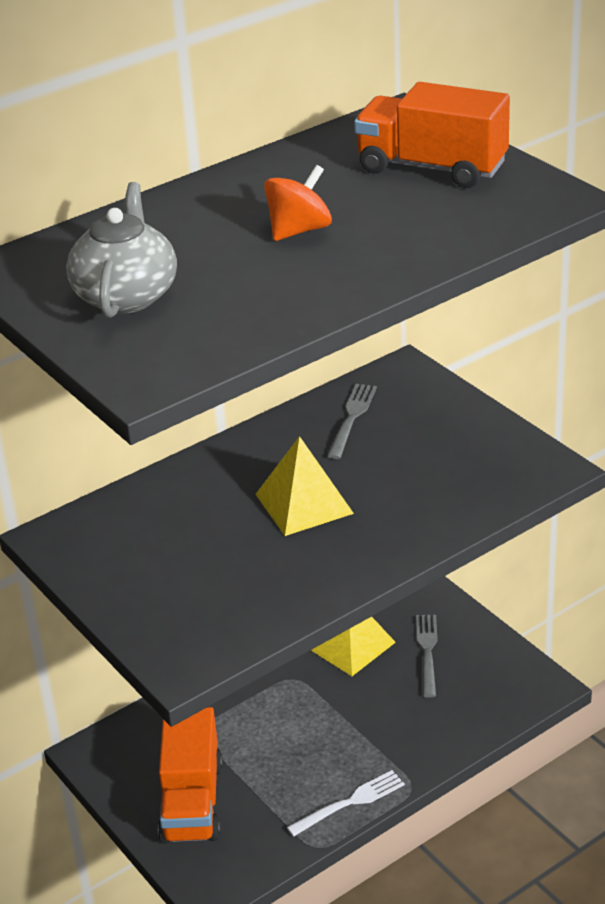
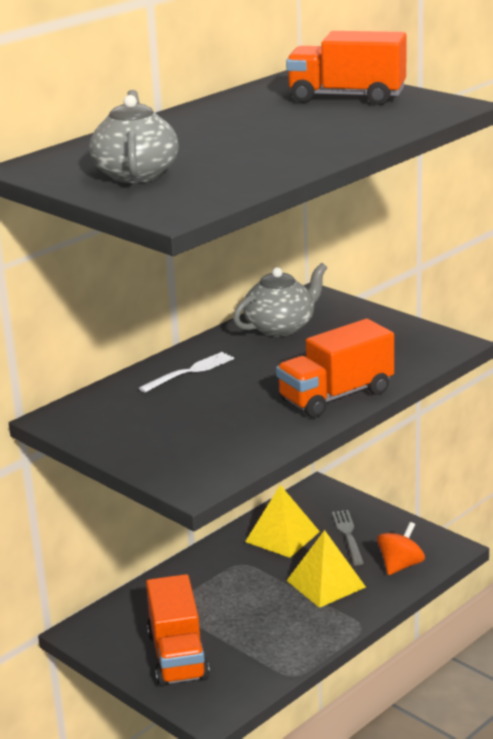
camera: 10 degrees left, 10 degrees down
(299, 230) = (259, 133): orange spinning top -> orange spinning top (400, 565)
(304, 503) = (260, 380): yellow pyramid -> yellow pyramid (326, 583)
(350, 802) = (313, 642): white fork -> white fork (190, 371)
(352, 418) = (281, 327): grey fork -> grey teapot
(386, 540) = (336, 396): none -> orange truck

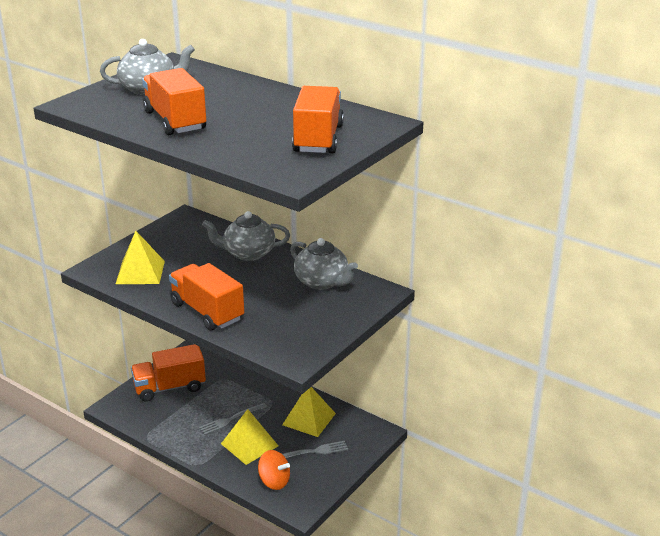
camera: 80 degrees right, 5 degrees up
(190, 371) = (248, 253): white fork -> grey teapot
(216, 447) = (140, 272): none -> yellow pyramid
(266, 156) = (175, 121): none -> orange truck
(269, 599) = (231, 420): none -> grey fork

